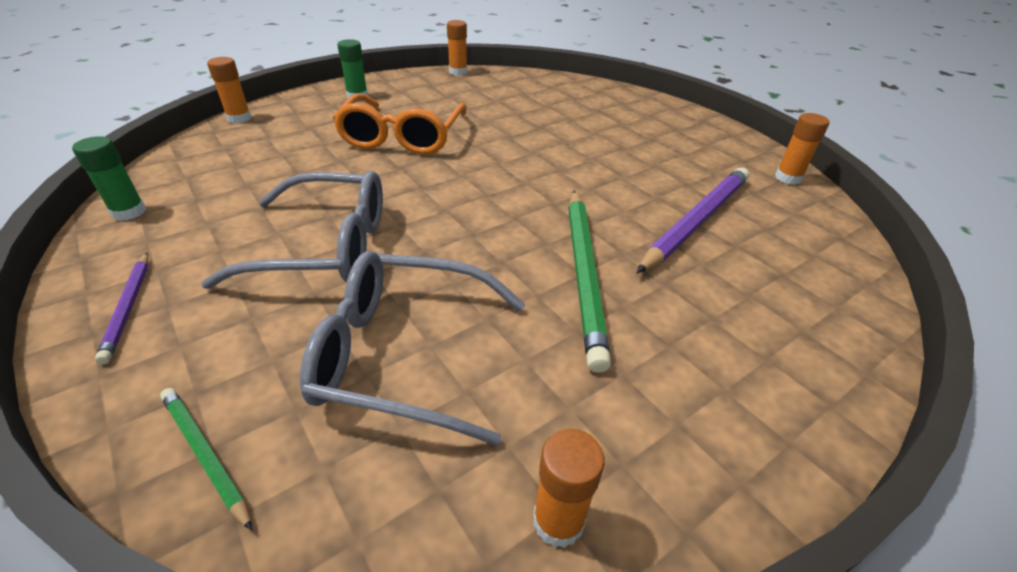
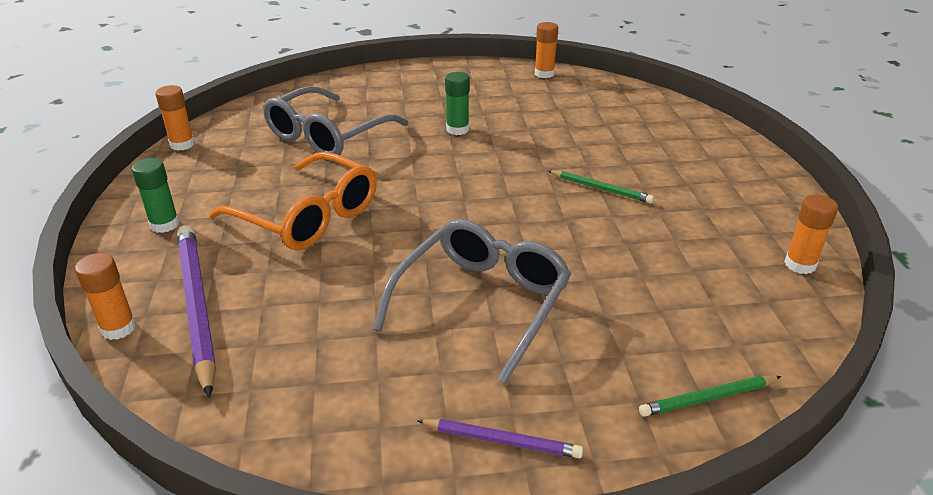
camera: 60 degrees left, 5 degrees down
(129, 212) = (301, 441): green glue stick -> green glue stick (457, 129)
(405, 354) = (647, 287): grey glasses -> grey glasses (328, 135)
(583, 273) = (600, 189): green pencil -> green pencil, size x0.53
(696, 221) = (570, 126): purple pencil -> purple pencil (197, 306)

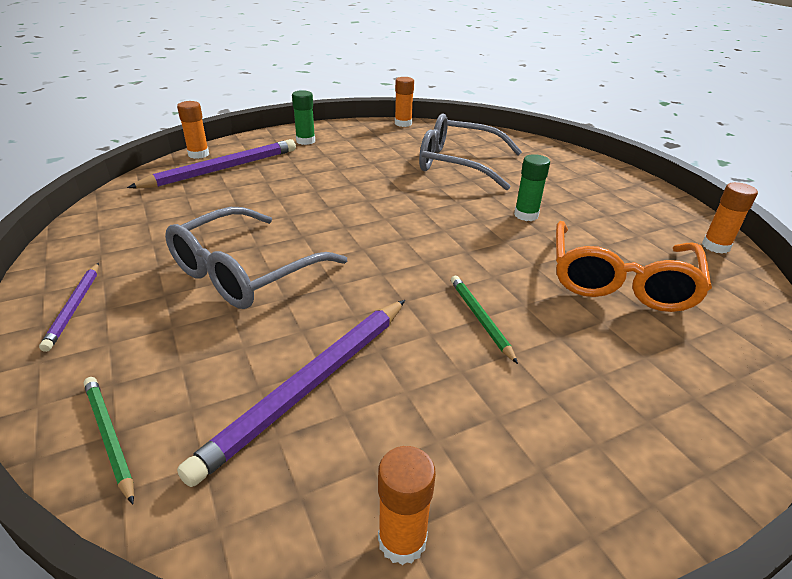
camera: 70 degrees right, 0 degrees up
(307, 216) = (338, 179): orange glasses -> orange glasses (620, 279)
(481, 303) = (246, 272): grey glasses -> grey glasses turned 120 degrees clockwise
(600, 189) = (480, 319): green pencil -> green pencil turned 150 degrees clockwise
(662, 282) = (310, 385): none -> purple pencil

